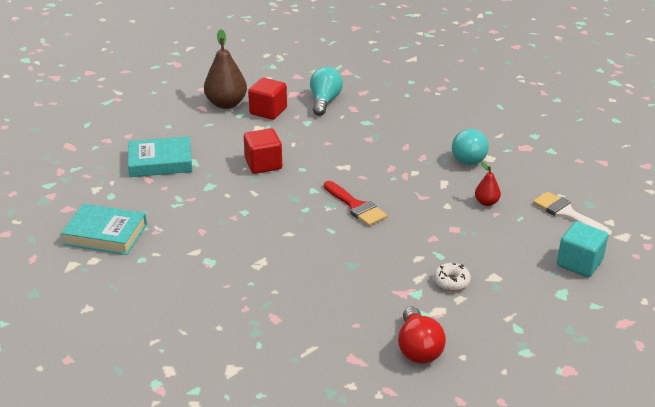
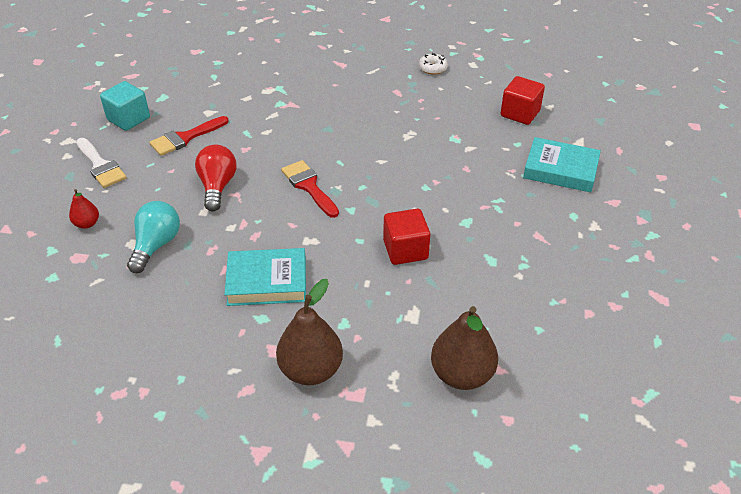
camera: 175 degrees left, 10 degrees up
(160, 162) = (531, 261): turquoise book -> turquoise book (267, 282)
(268, 111) = (398, 352): red cube -> red cube (520, 113)
(325, 101) = (311, 370): turquoise light bulb -> brown pear
(418, 349) = (293, 67): red light bulb -> red light bulb (217, 186)
(451, 281) = (247, 110): white donut -> white donut (433, 68)
(486, 202) = (172, 183): red pear -> red pear (87, 224)
(502, 246) = (185, 138): none -> red brush

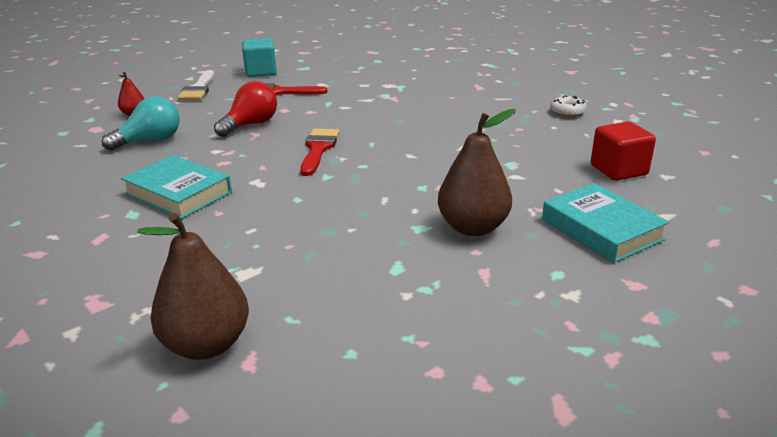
camera: 40 degrees right, 15 degrees down
(311, 370) = (99, 266): brown pear -> brown pear (473, 227)
(405, 250) = (325, 222): red cube -> none

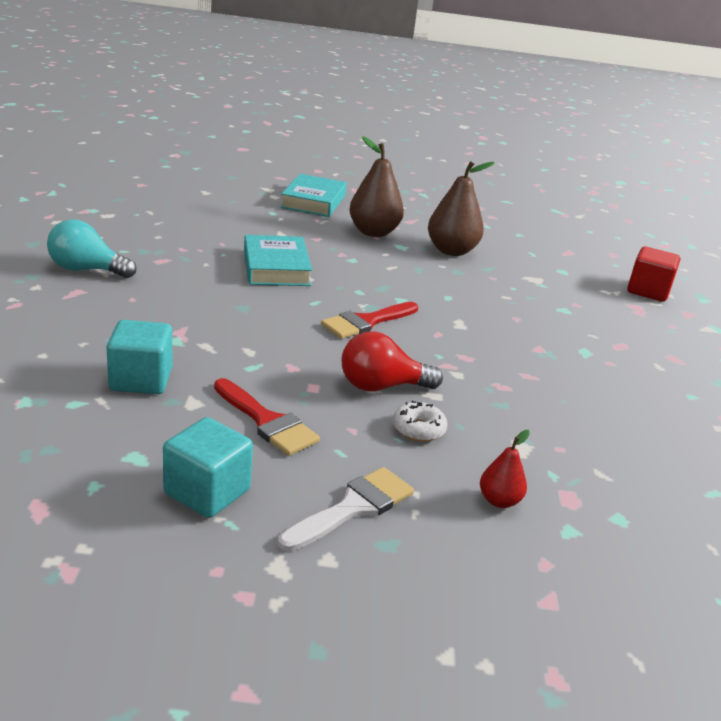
camera: 140 degrees left, 0 degrees up
(150, 141) = (514, 429): turquoise light bulb -> turquoise light bulb (86, 270)
(178, 193) = (534, 349): turquoise book -> turquoise book (276, 267)
(206, 345) = (584, 265): brown pear -> brown pear (451, 251)
(359, 80) = (141, 380): none -> turquoise cube
(567, 112) = (109, 236): white donut -> white donut (418, 429)
(618, 170) = (218, 205): red cube -> red cube (648, 291)

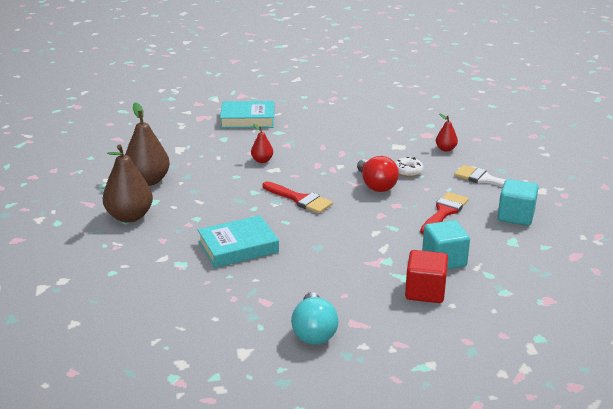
camera: 100 degrees left, 0 degrees up
(313, 201) = (66, 256): turquoise book -> turquoise book (247, 119)
(489, 321) = (262, 160): none -> red pear
(648, 291) = (171, 113): red cube -> red cube (425, 291)

